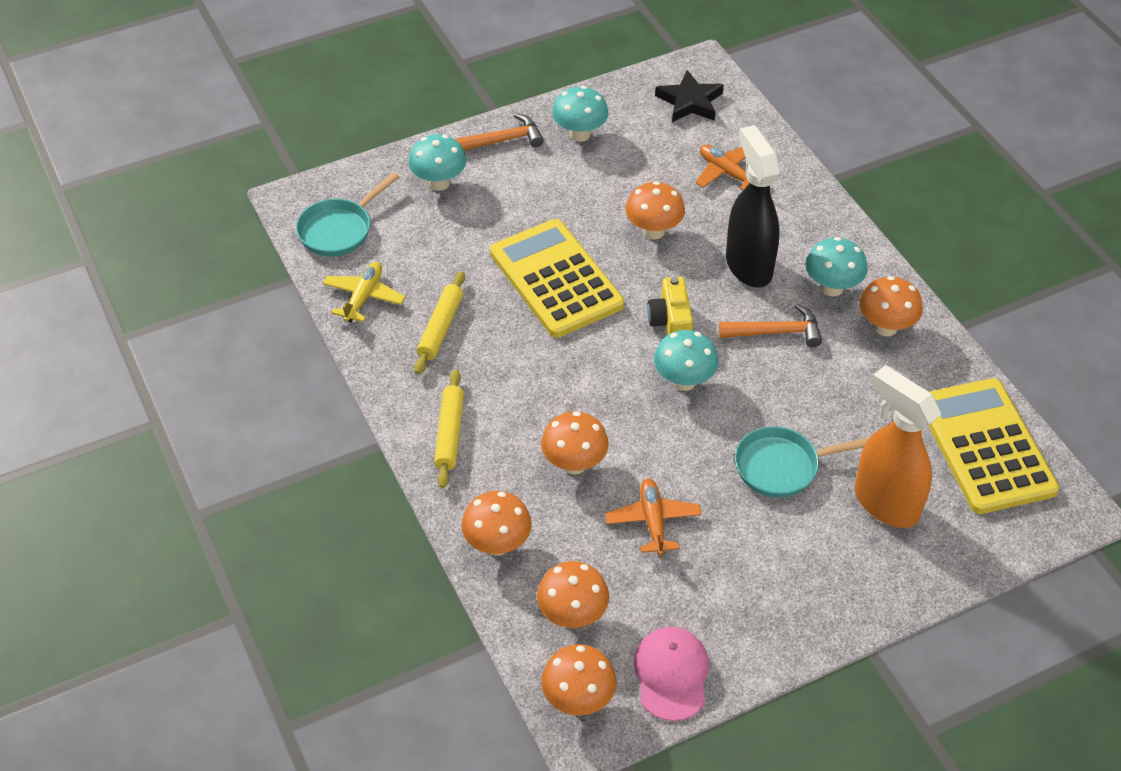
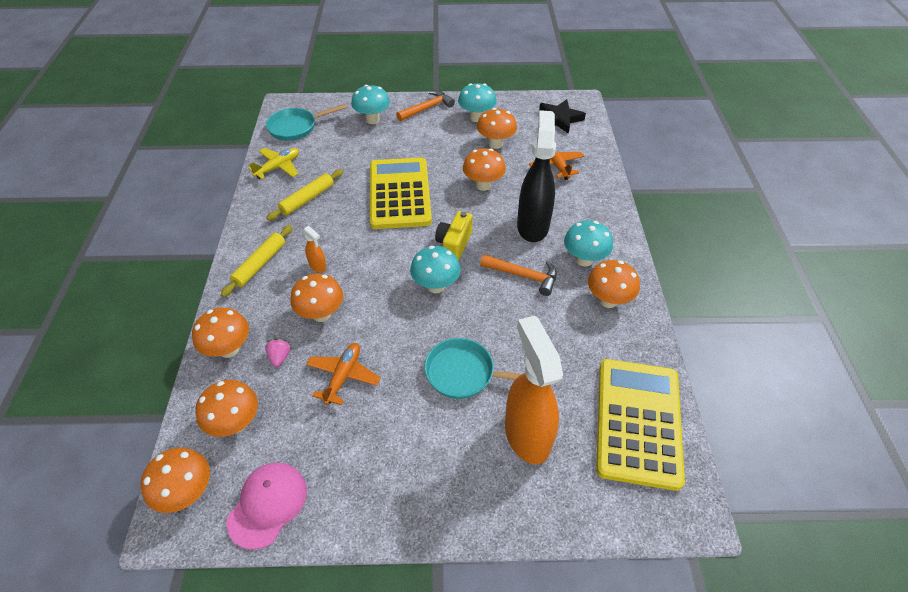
camera: 25 degrees right, 0 degrees up
(502, 140) = (427, 108): orange hammer -> orange hammer turned 45 degrees counterclockwise
(525, 409) = (318, 266): none -> orange spray bottle
(564, 529) = (280, 357): none -> pink strawberry
(631, 166) = (495, 144): none -> orange mushroom

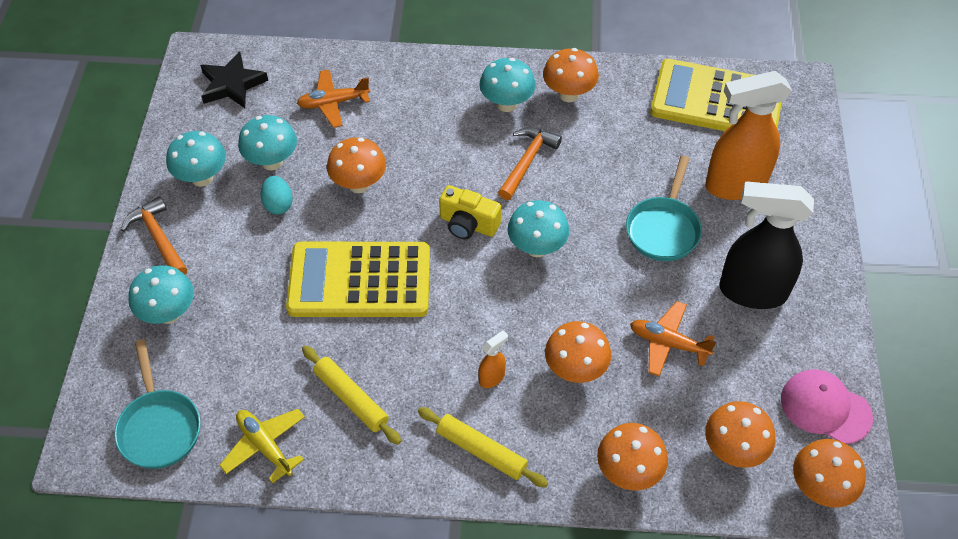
camera: 85 degrees left, 5 degrees up
(280, 357) = (641, 412): pink strawberry -> none
(459, 151) = (278, 204): none -> turquoise egg
(495, 144) = (272, 162): orange mushroom -> turquoise mushroom
(532, 226) = (445, 142): black spray bottle -> black spray bottle (751, 292)

